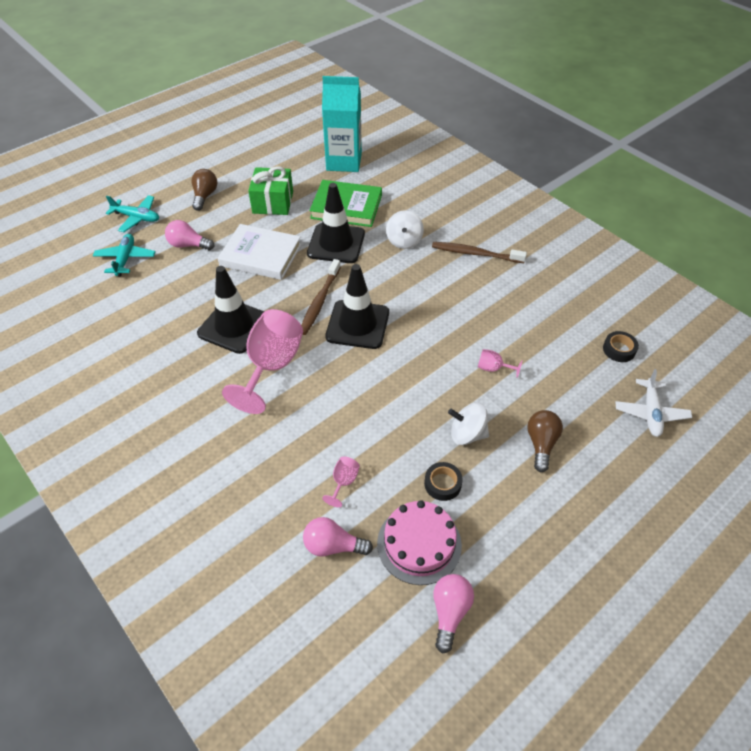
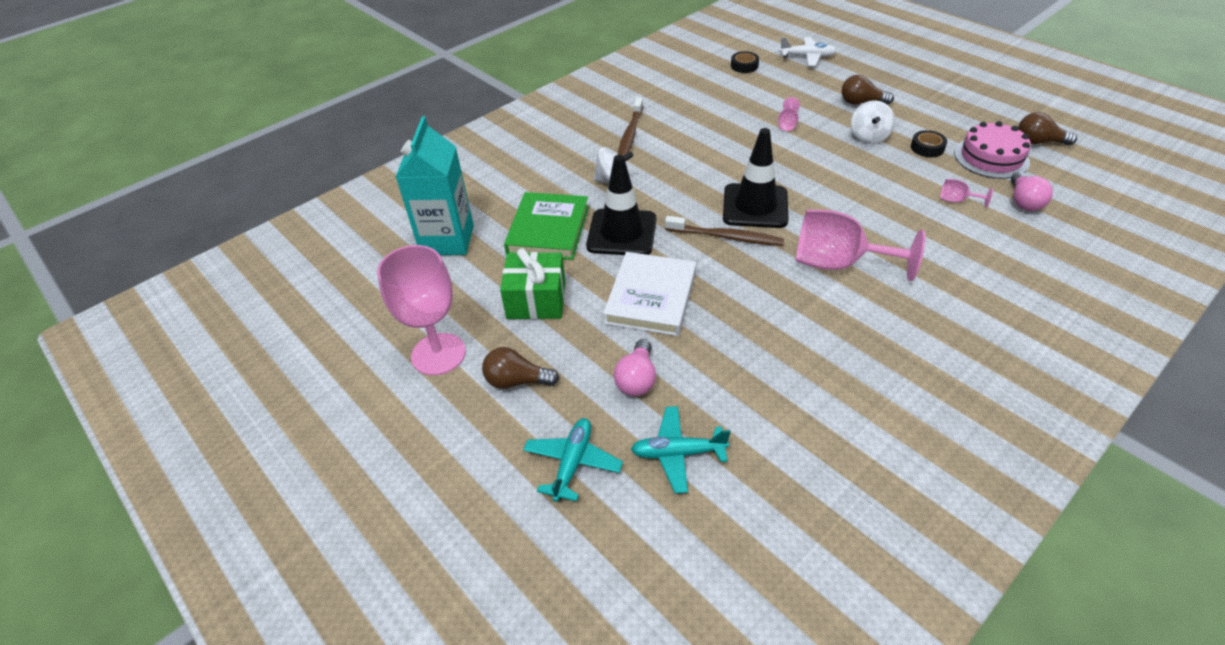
camera: 90 degrees left, 5 degrees down
(234, 326) = (786, 304): black traffic cone -> none
(237, 165) = (438, 354): none -> pink goblet
(449, 612) = (1038, 142): pink light bulb -> brown light bulb

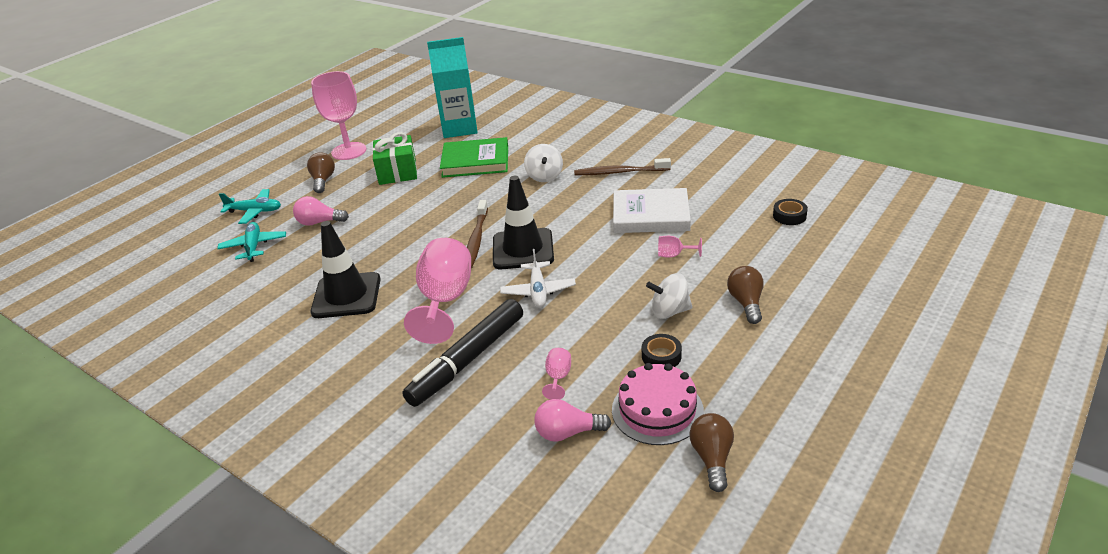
camera: 80 degrees right, 10 degrees down
(622, 233) = (476, 191): black traffic cone -> black traffic cone (346, 296)
(651, 297) = (400, 215): white book -> white book (651, 215)
(807, 57) = (840, 256): white plane -> white plane (538, 291)
(933, 251) = (468, 359): none -> black marker

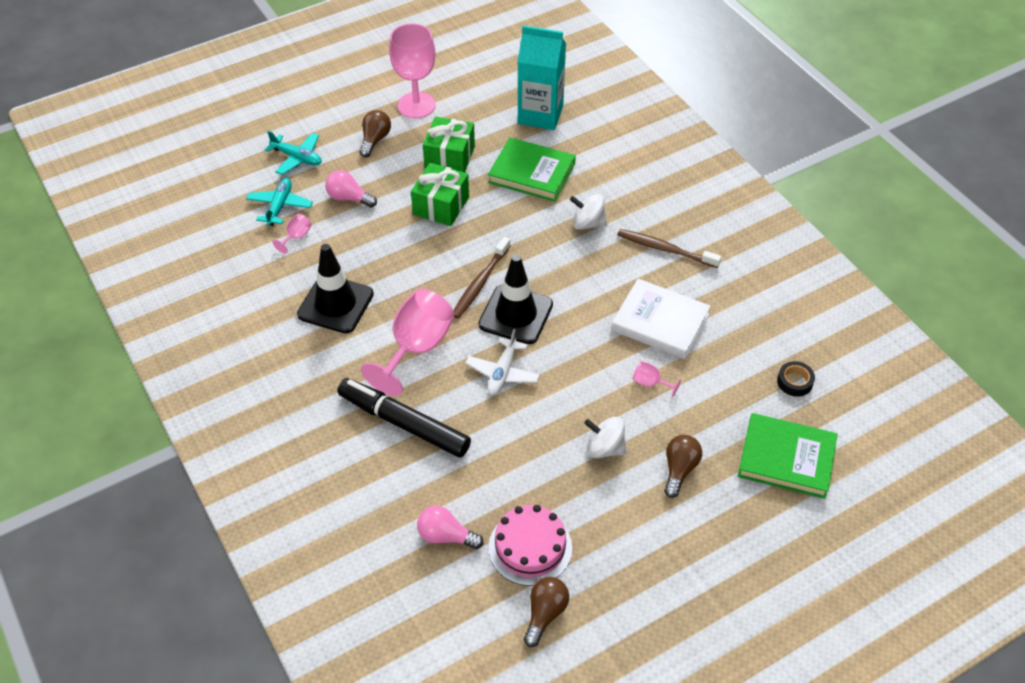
camera: 20 degrees right, 15 degrees up
(408, 202) = (441, 206): none -> green gift
(468, 359) = (404, 424): black marker -> black marker turned 60 degrees clockwise
(544, 176) = (588, 223): white spinning top -> white spinning top turned 90 degrees clockwise
(558, 377) = (468, 477): pink goblet -> pink goblet (296, 237)
(661, 356) = (567, 494): black tape -> none
(827, 265) = (786, 459): none -> green book

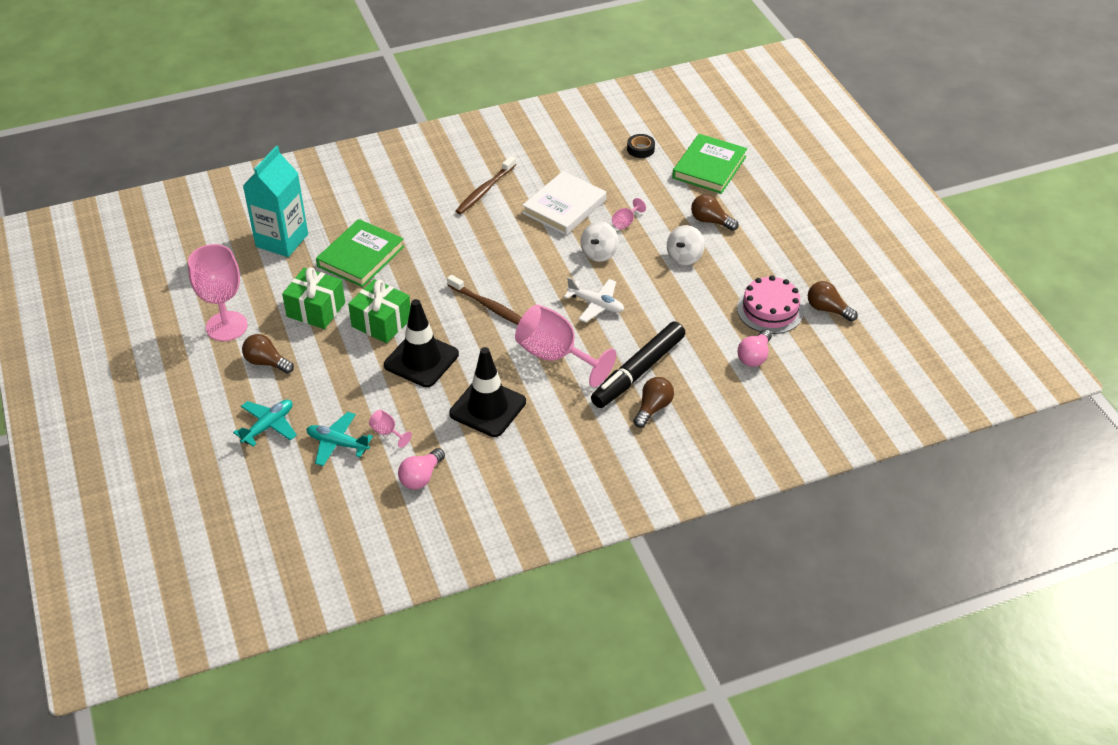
camera: 80 degrees left, 5 degrees down
(349, 198) = (346, 388): pink light bulb -> pink light bulb (421, 477)
(350, 443) = (653, 408): none -> brown light bulb
(516, 314) = (533, 289): black traffic cone -> black traffic cone (421, 360)
(588, 223) = (439, 230): white spinning top -> white spinning top (599, 253)

